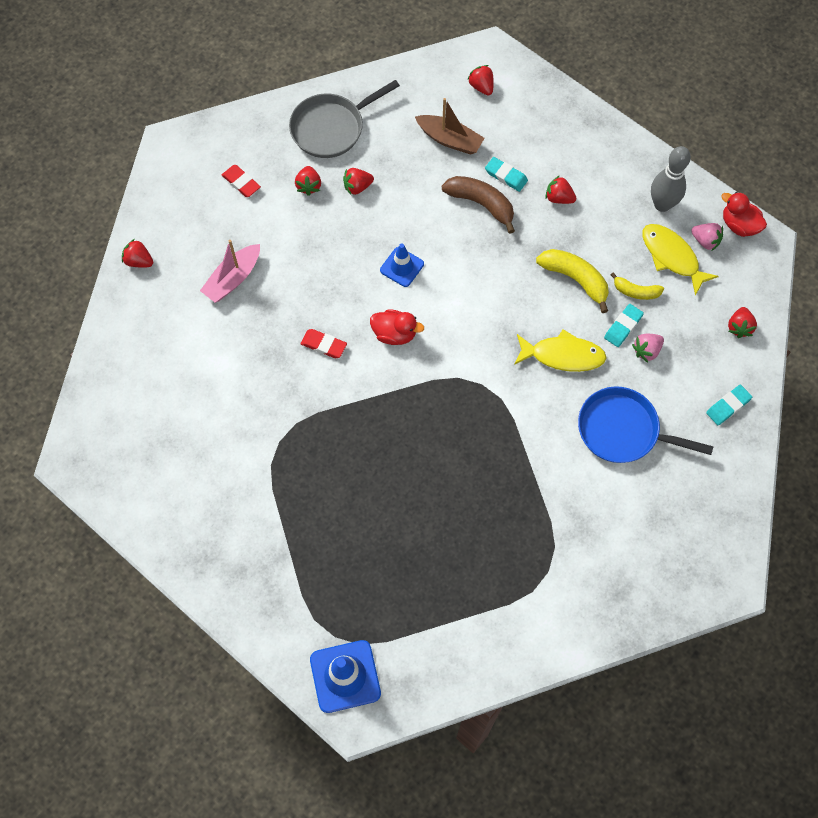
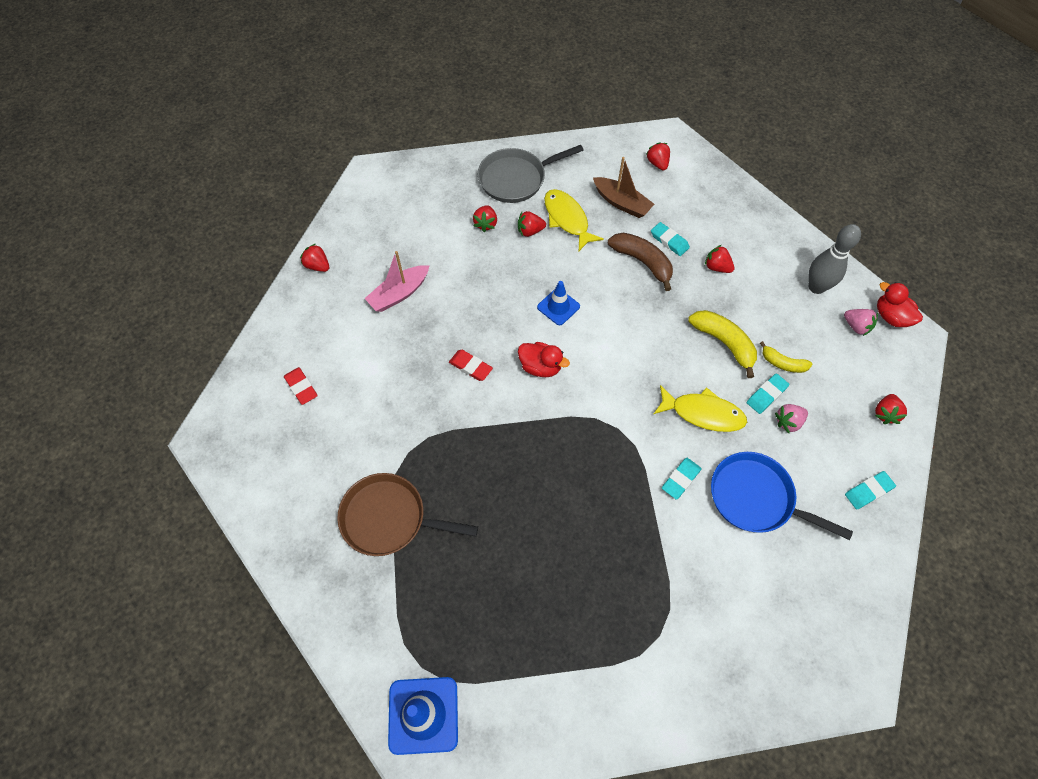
camera: 10 degrees right, 5 degrees down
(241, 183) = (425, 213): red eraser -> red eraser (301, 387)
(274, 508) = (389, 518): none -> brown pan
(549, 424) = (680, 479): none -> turquoise eraser
(672, 257) = (821, 336): yellow fish -> yellow fish (567, 219)

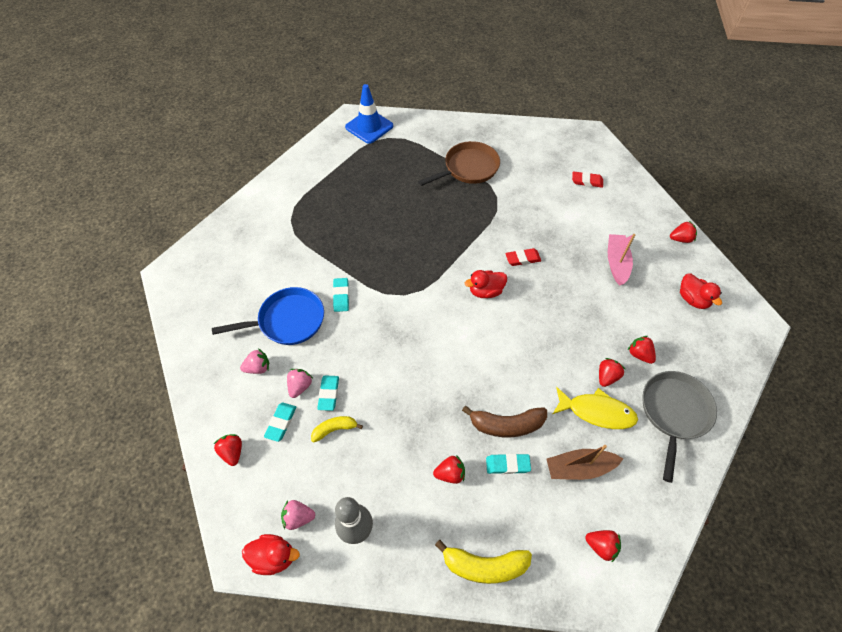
camera: 135 degrees right, 5 degrees down
(388, 222) = (692, 299): none -> red duck
(558, 307) = (520, 337): blue traffic cone -> none
(703, 413) = (361, 345): yellow fish -> none
(724, 343) = (389, 409): yellow banana -> yellow banana (484, 566)
(817, 472) = (258, 368): none -> pink strawberry
(868, 491) = (216, 382): turquoise eraser -> turquoise eraser (281, 423)

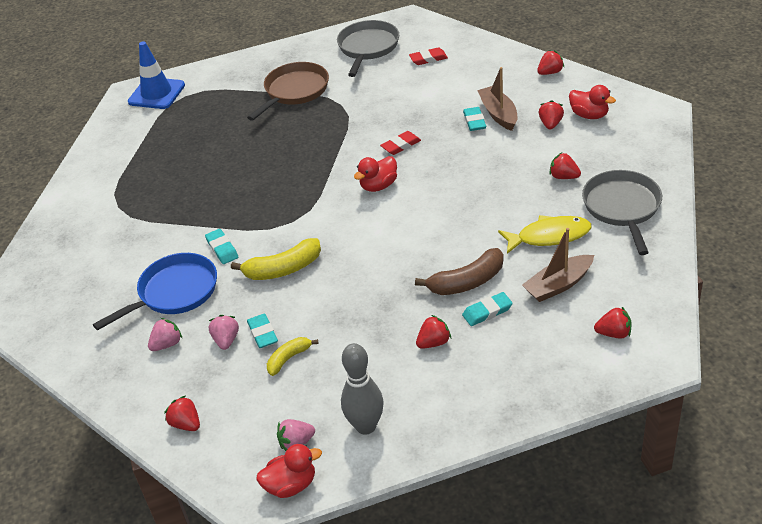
camera: 20 degrees left, 15 degrees down
(281, 423) = (225, 378): turquoise eraser -> turquoise eraser (474, 121)
(484, 566) = (512, 396): yellow banana -> yellow banana (283, 269)
(544, 150) = (368, 48): none -> grey pan
(607, 377) = (542, 206): red strawberry -> red strawberry (550, 124)
(616, 263) = (498, 114): pink boat -> brown boat

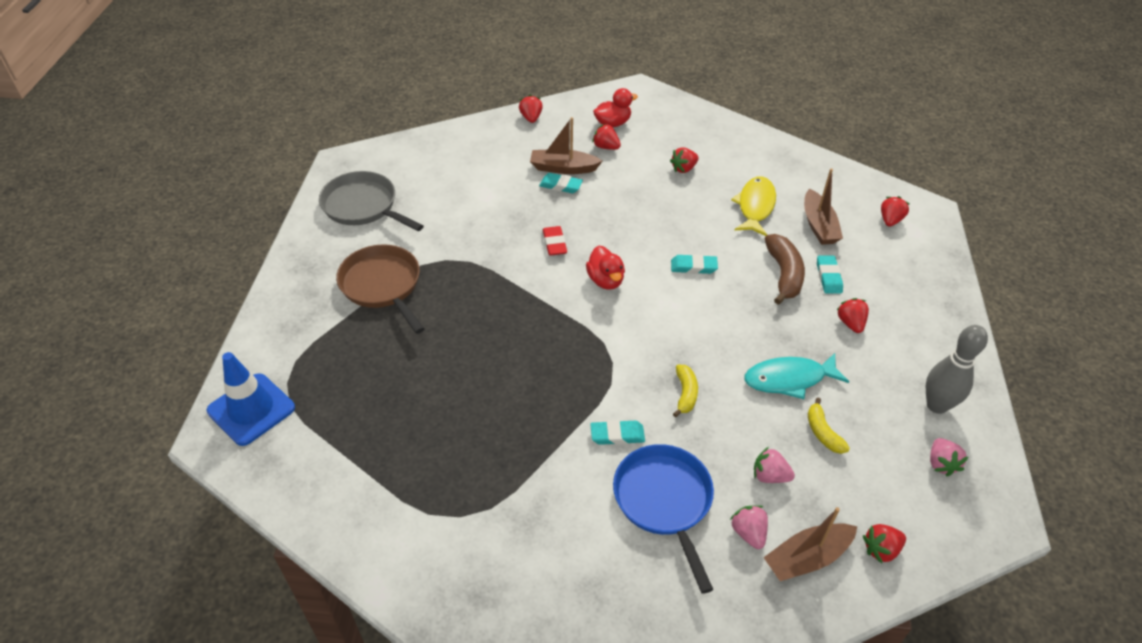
camera: 70 degrees left, 5 degrees up
(159, 382) = (807, 558): none -> brown boat
(262, 333) = (775, 442): turquoise eraser -> turquoise eraser (693, 267)
(283, 269) = (685, 394): yellow banana -> yellow banana, size x0.61
(291, 485) = (993, 485): red duck -> none
(336, 322) = (789, 379): none -> turquoise fish
(428, 59) = (430, 175): red eraser -> none
(622, 208) = (746, 156): grey pan -> none

